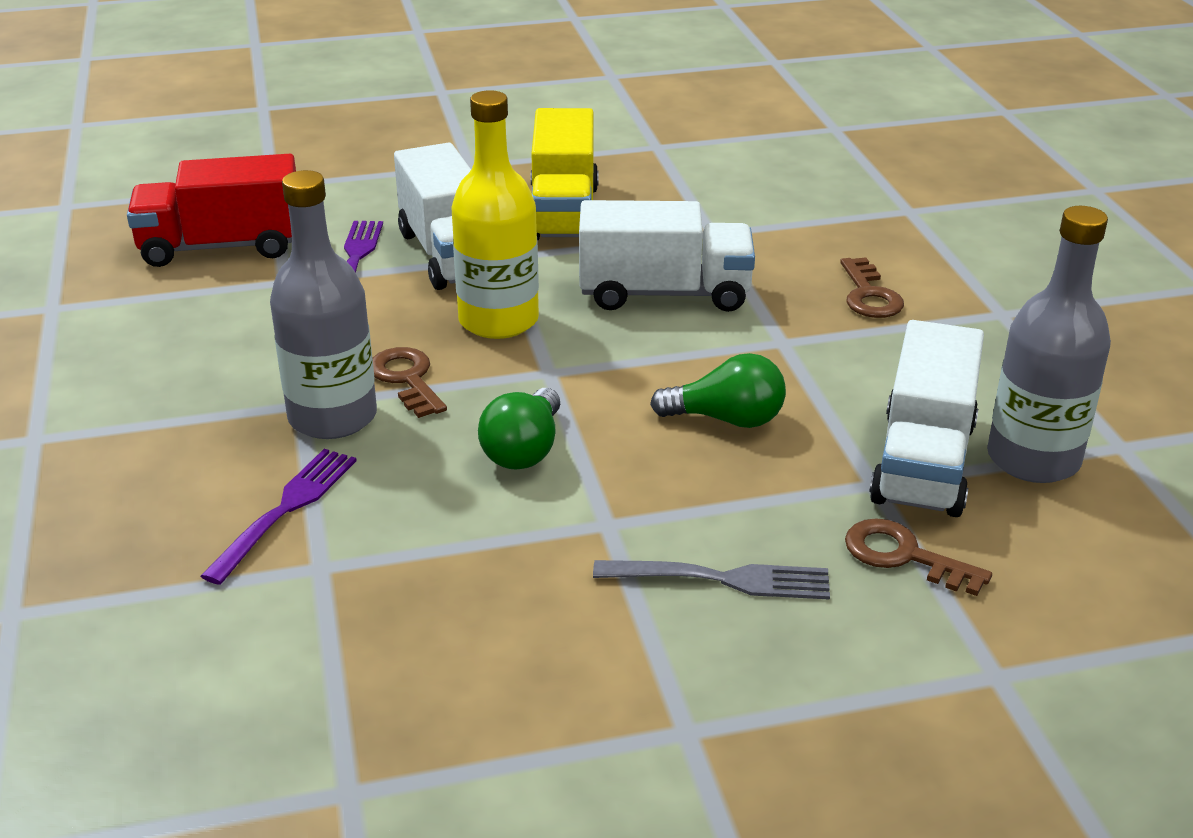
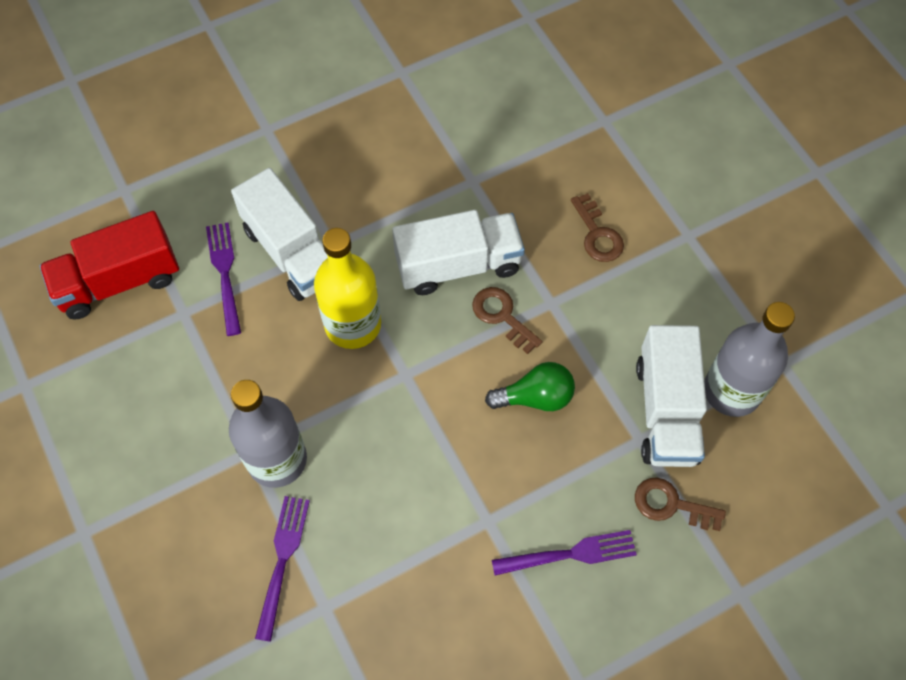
camera: 15 degrees left, 30 degrees up
(407, 379) = (312, 406): brown key -> brown key (502, 316)
(524, 450) = (415, 462): green light bulb -> none
(563, 213) = (358, 179): yellow truck -> none
(720, 579) = (569, 554): grey fork -> purple fork

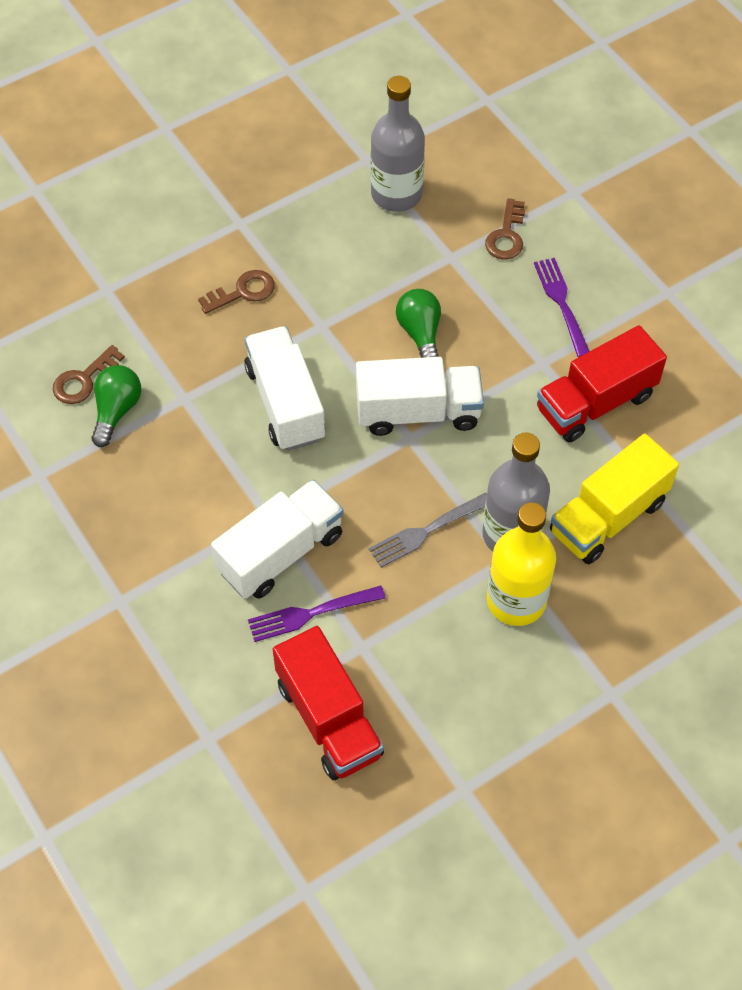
camera: 95 degrees left, 5 degrees down
(282, 562) = (608, 517): purple fork -> yellow truck
(295, 381) = (427, 530): none -> grey fork
(353, 324) = (360, 487): yellow bottle -> yellow bottle (516, 600)
(429, 571) = (595, 402): none -> red truck
(463, 128) = (116, 411): none -> green light bulb
(502, 316) = (339, 364): brown key -> brown key (84, 380)
(666, 411) = (421, 239): white truck -> white truck (418, 412)

